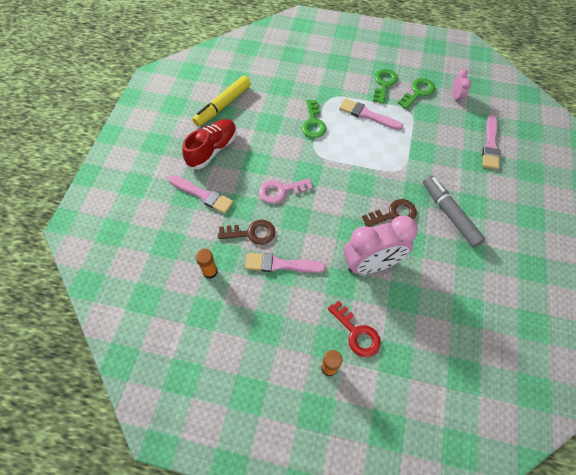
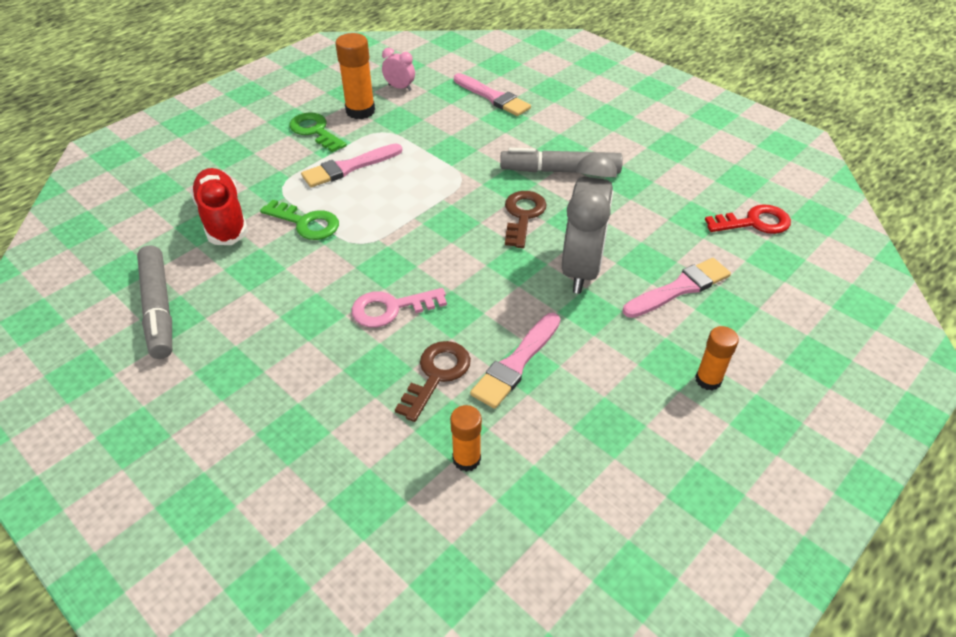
camera: 60 degrees left, 15 degrees down
(203, 195) = (311, 409): pink brush -> pink brush (679, 288)
(212, 150) = (234, 359): red shoe -> red shoe (223, 219)
(223, 105) = (159, 309): yellow marker -> grey marker
(281, 191) = (391, 308): pink key -> pink key turned 60 degrees clockwise
(356, 333) = (672, 328): red key -> red key (754, 222)
(371, 264) = (581, 269): pink clock -> grey clock
(418, 92) = (360, 111): green key -> orange glue stick

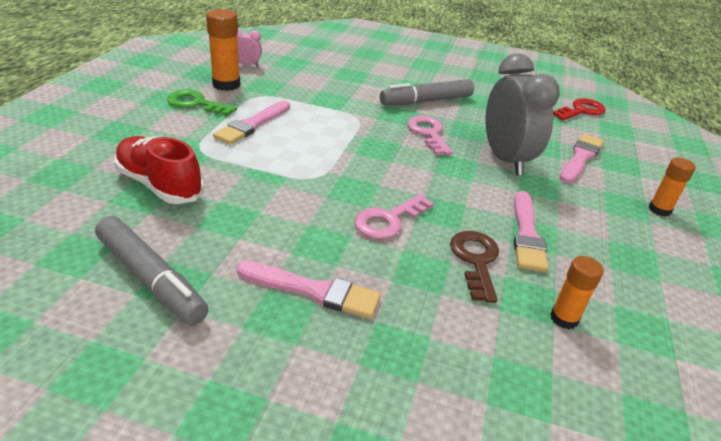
camera: 30 degrees left, 10 degrees down
(306, 223) = (249, 172): green key -> none
(493, 97) = (330, 63): pink brush -> pink brush (314, 291)
(523, 215) = (428, 133): brown key -> pink key

